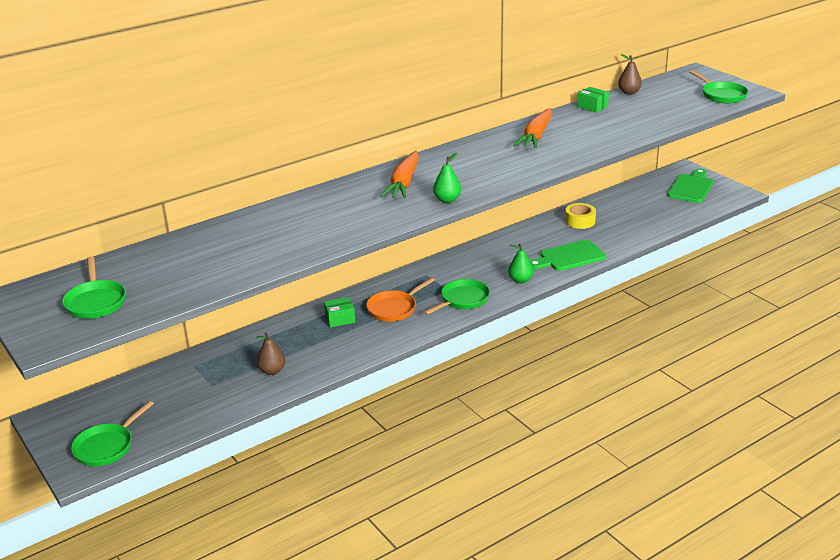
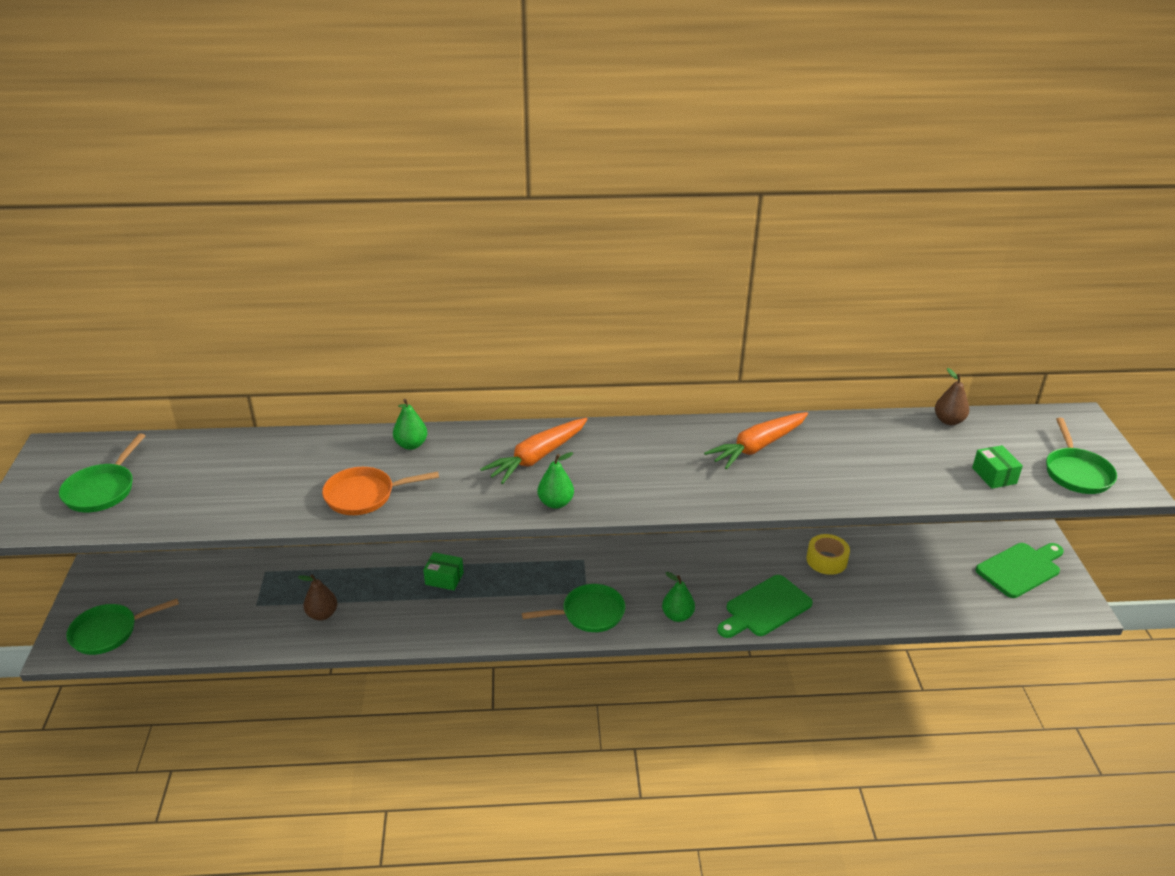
camera: 30 degrees right, 5 degrees up
(306, 204) = (411, 445): none -> green pear
(394, 308) = (509, 590): orange pan -> orange pan (364, 495)
(569, 257) = (765, 608): green cutting board -> green cutting board turned 45 degrees counterclockwise
(592, 106) = (876, 426): green box -> green box (994, 475)

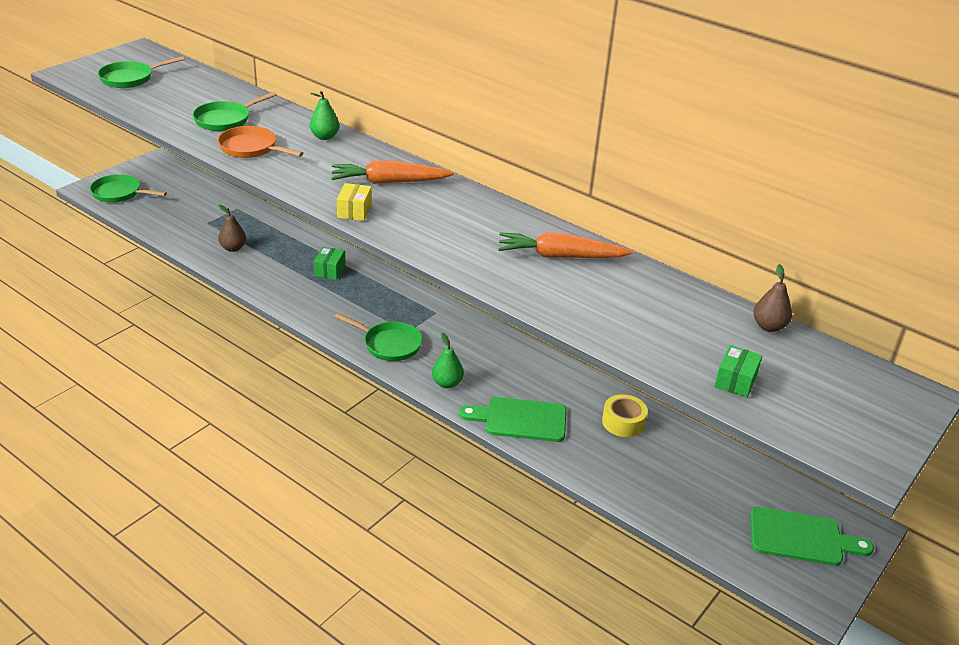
camera: 40 degrees right, 0 degrees up
(444, 578) = (330, 270): green box -> green box turned 45 degrees clockwise
(555, 503) = (354, 211): green pear -> yellow box
(1076, 473) = (827, 425): green pan -> green pan (225, 120)

